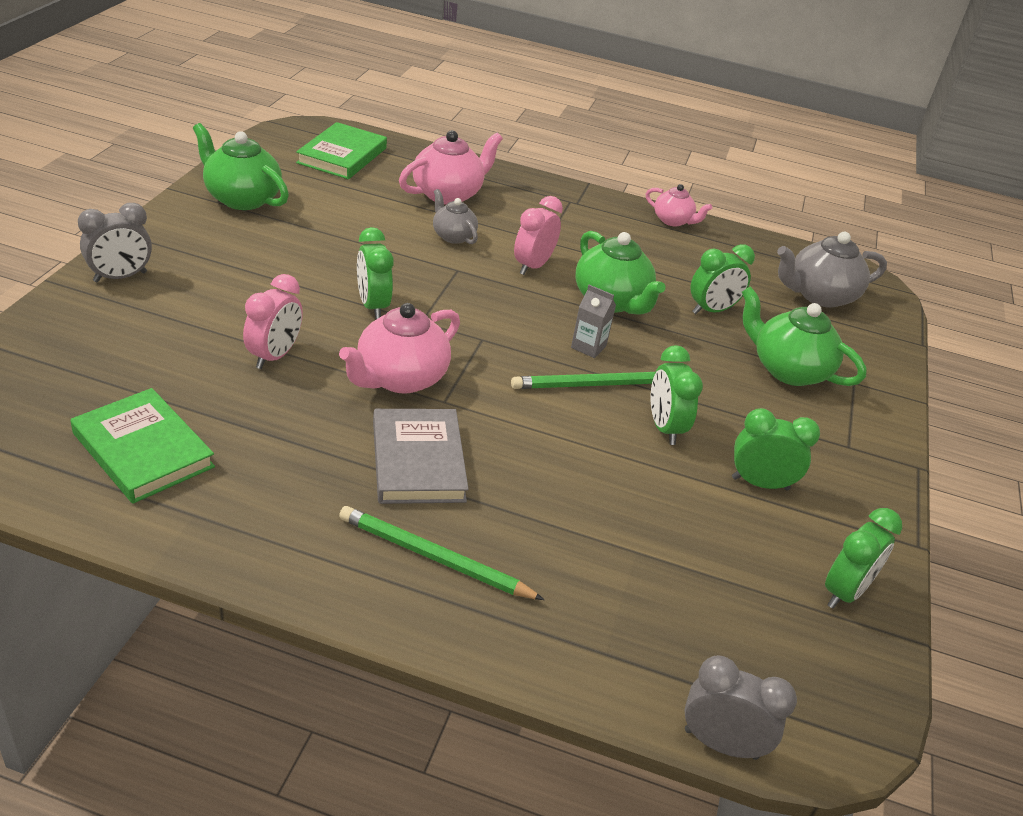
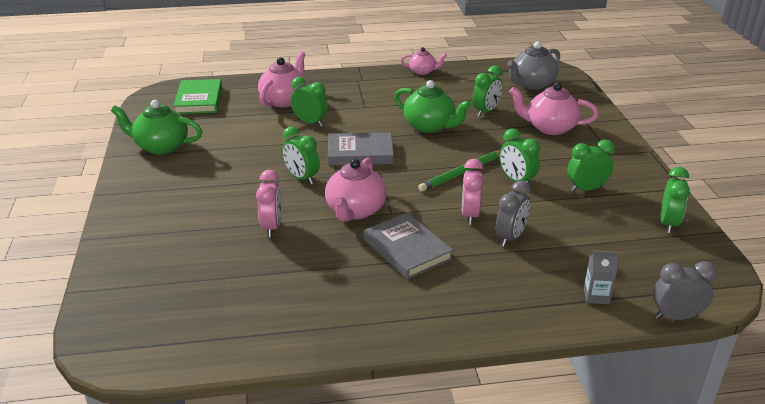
camera: 20 degrees left, 5 degrees down
(120, 277) = (130, 219): grey clock -> grey clock (510, 237)
(143, 450) = (246, 308): green book -> none
(434, 558) = (462, 293): green pencil -> none
(453, 236) = (310, 123): grey teapot -> green clock
(480, 302) = (360, 153): none -> grey book
(532, 266) = (370, 123): pink clock -> pink clock (470, 215)
(588, 347) = (440, 154): grey carton -> grey carton (596, 296)
(788, 370) = (550, 128): green teapot -> pink teapot

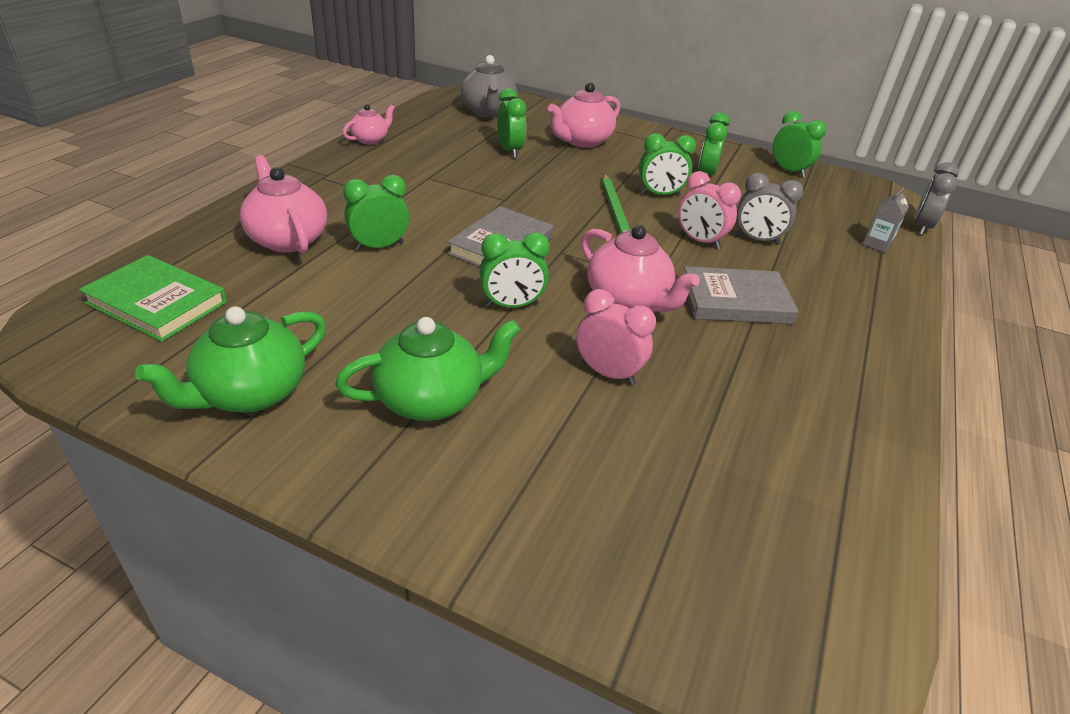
camera: 60 degrees left, 5 degrees up
(430, 126) = (498, 186): green teapot -> green teapot (431, 399)
(510, 237) = (757, 240): grey clock -> grey clock turned 135 degrees clockwise

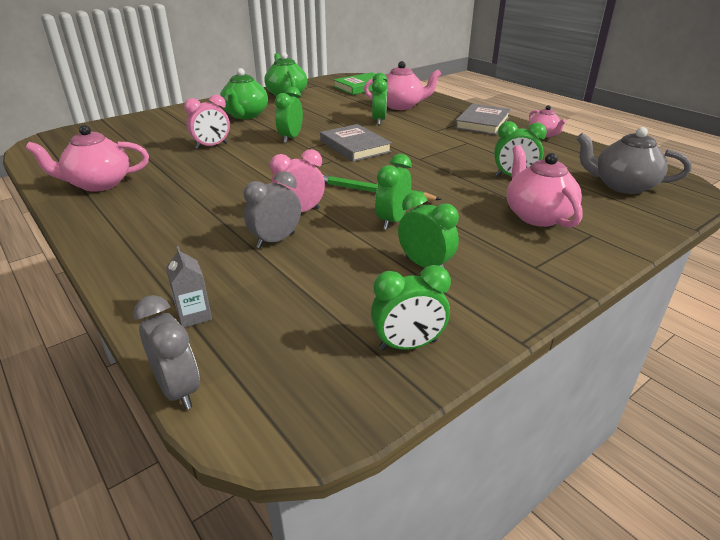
camera: 120 degrees right, 5 degrees down
(628, 300) = (260, 166): pink teapot -> pink teapot (98, 184)
(735, 301) = (216, 198): grey book -> grey book (482, 123)

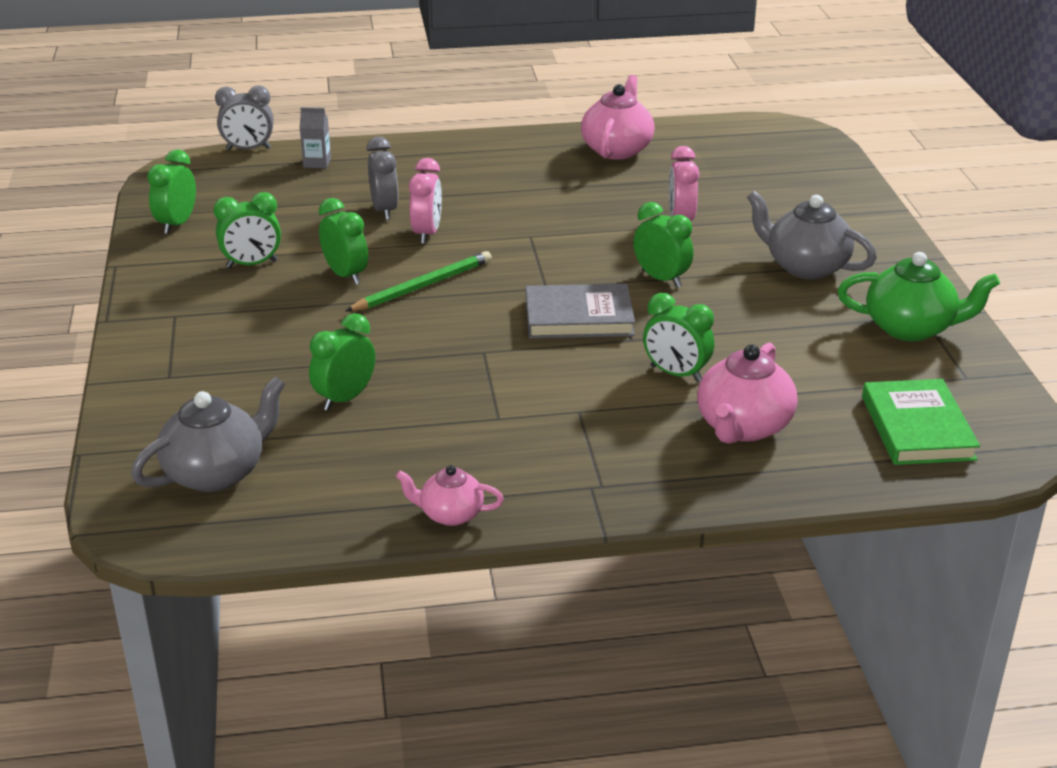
camera: 120 degrees right, 0 degrees up
(245, 115) = (805, 266): green teapot -> grey teapot
(482, 123) = (570, 477): grey book -> none
(537, 216) = (243, 363): pink teapot -> none

